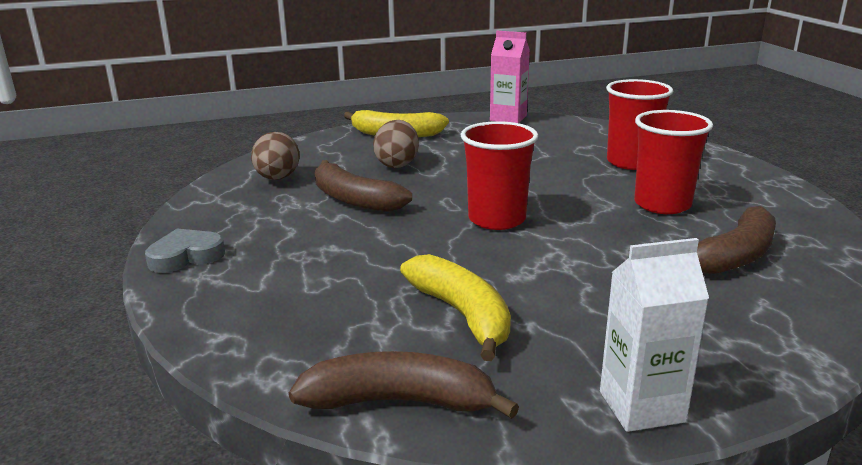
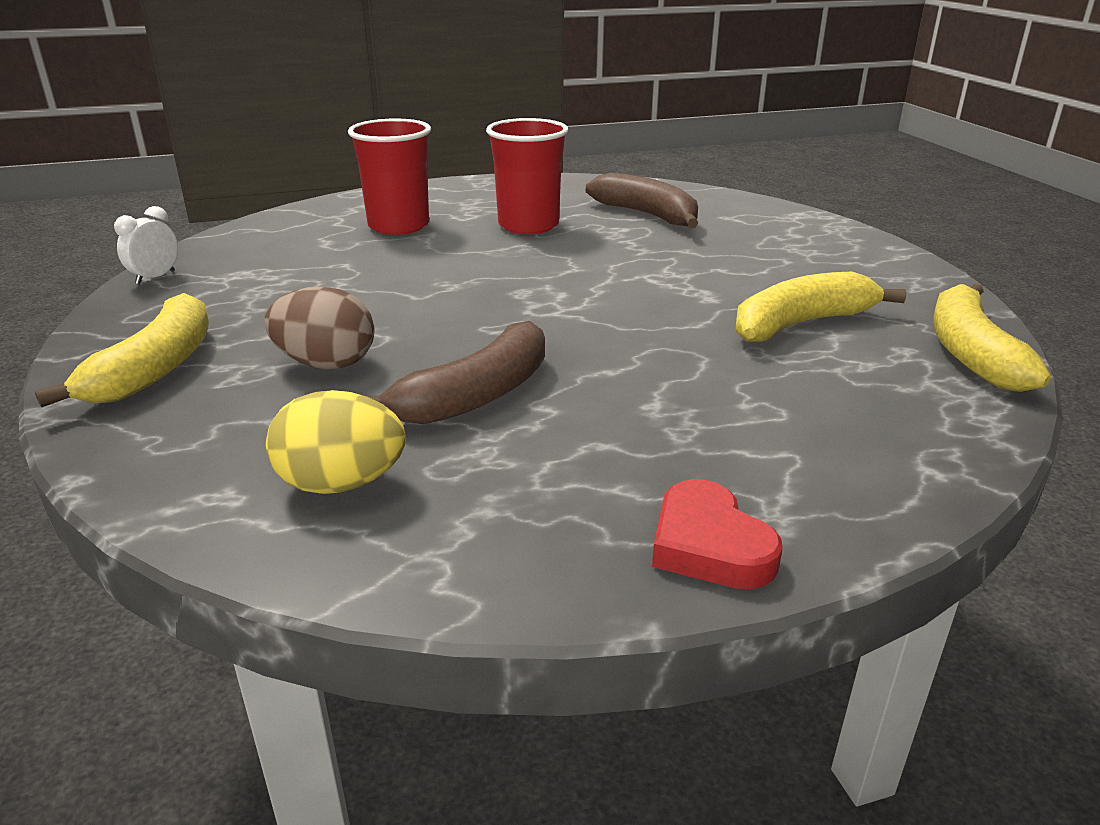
camera: 90 degrees left, 5 degrees up
(186, 256) = (709, 545): grey heart -> red heart
(277, 178) = (341, 484): brown egg -> yellow egg
(399, 401) = (971, 353): brown banana -> yellow banana
(497, 219) = (561, 300): red cup -> none
(508, 118) = (155, 277): pink carton -> white clock
(641, 406) = (903, 267): white carton -> none

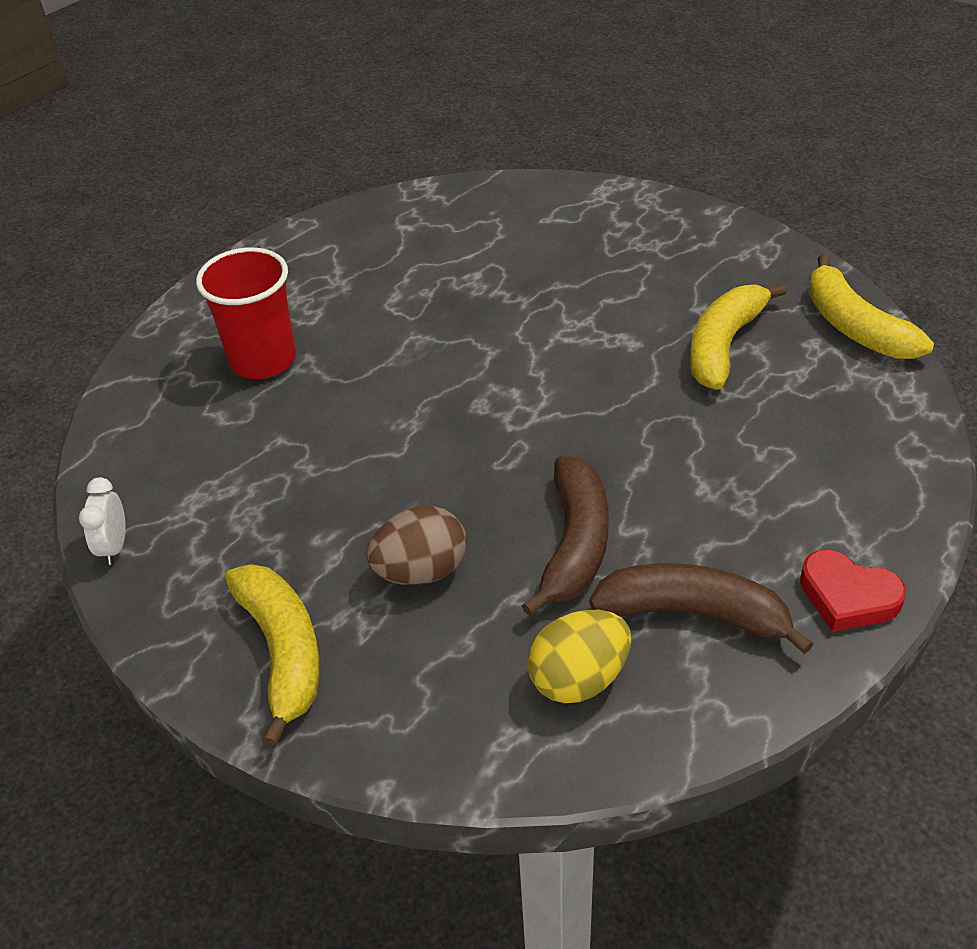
camera: 30 degrees left, 15 degrees up
(528, 225) = (387, 306): red cup -> none
(647, 215) = (477, 244): brown banana -> brown banana (694, 613)

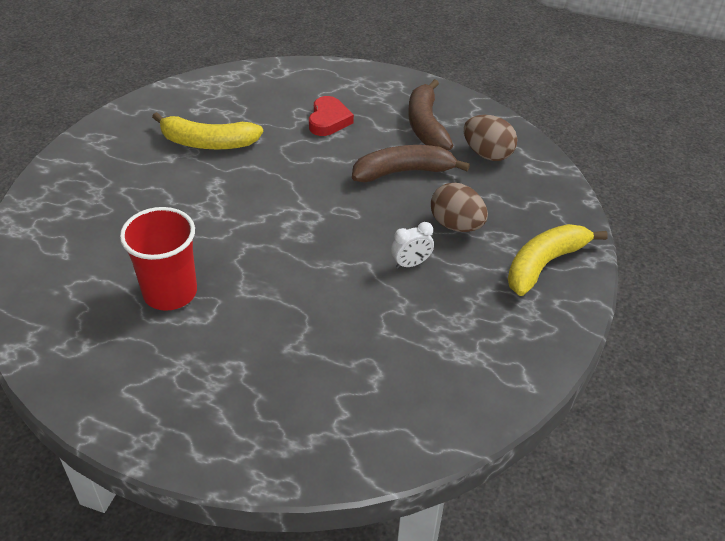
camera: 115 degrees left, 0 degrees up
(114, 546) = (525, 382): white clock -> white clock (411, 264)
(263, 360) = (301, 376): red cup -> red cup (170, 292)
(579, 678) = (487, 154): yellow egg -> brown egg
(847, 596) = (389, 84): red heart -> red heart (328, 120)
(855, 326) = (174, 96): yellow banana -> none

